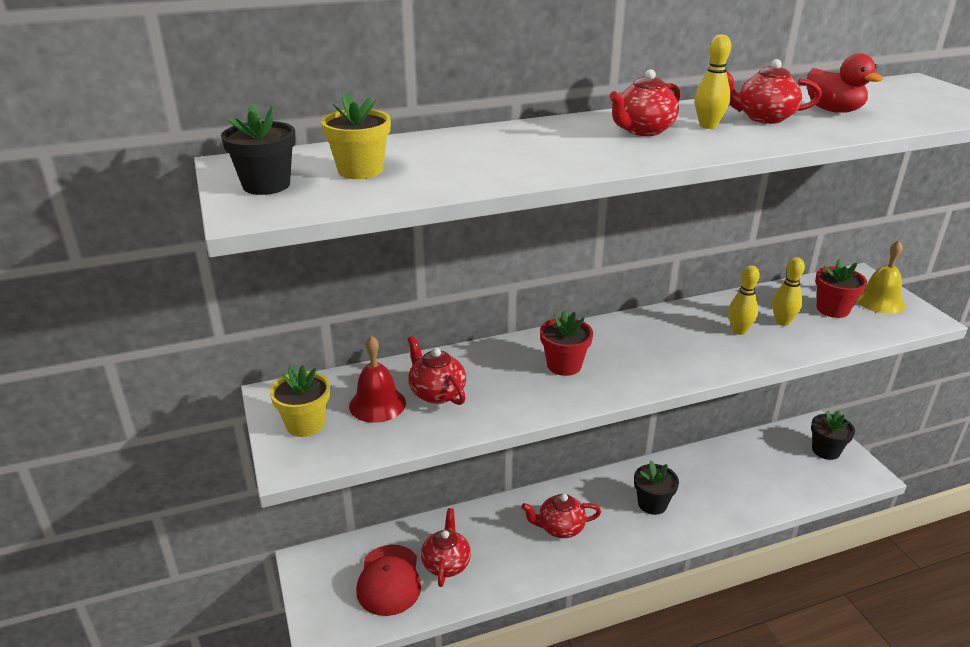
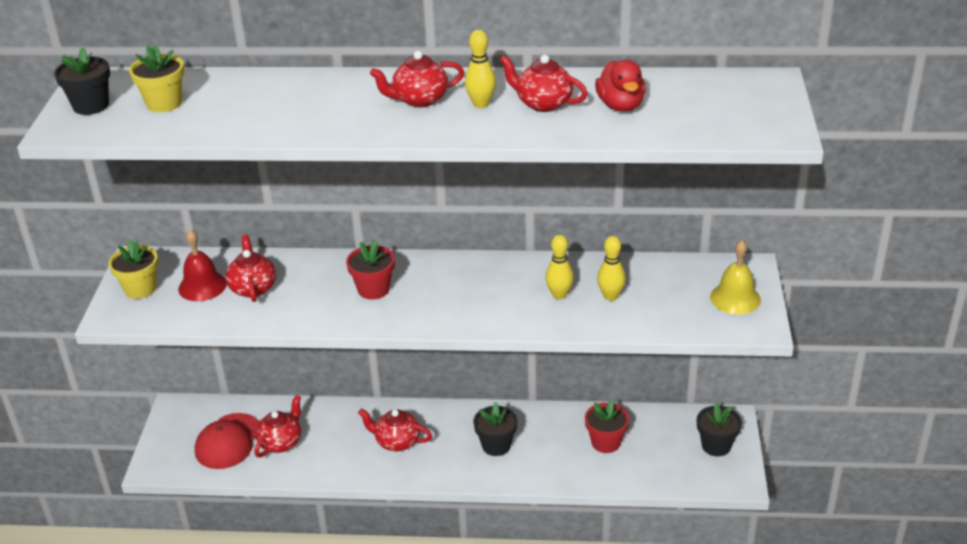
camera: 25 degrees right, 5 degrees up
(832, 309) = (675, 295): red flower pot -> red flower pot (606, 442)

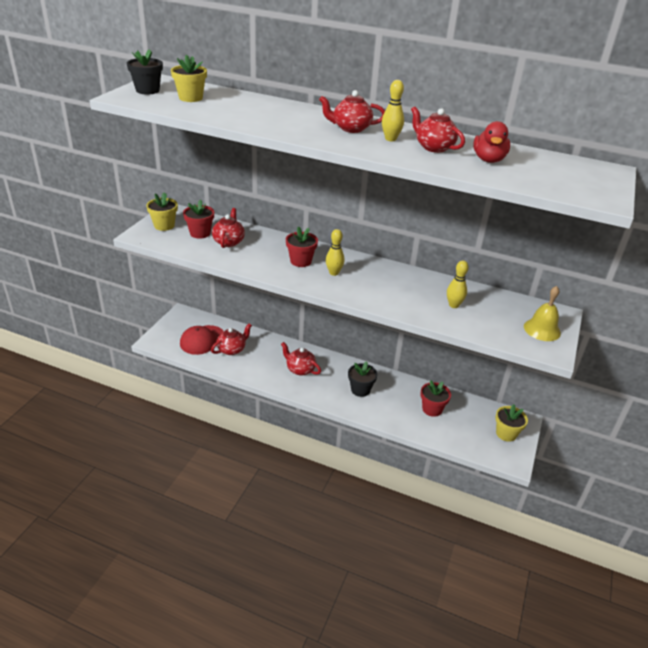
camera: 15 degrees right, 0 degrees up
(202, 286) = (200, 233): red bell -> red flower pot
(559, 295) = (419, 295): yellow bowling pin -> yellow bowling pin (334, 273)
(716, 445) = (506, 433): black flower pot -> yellow flower pot

